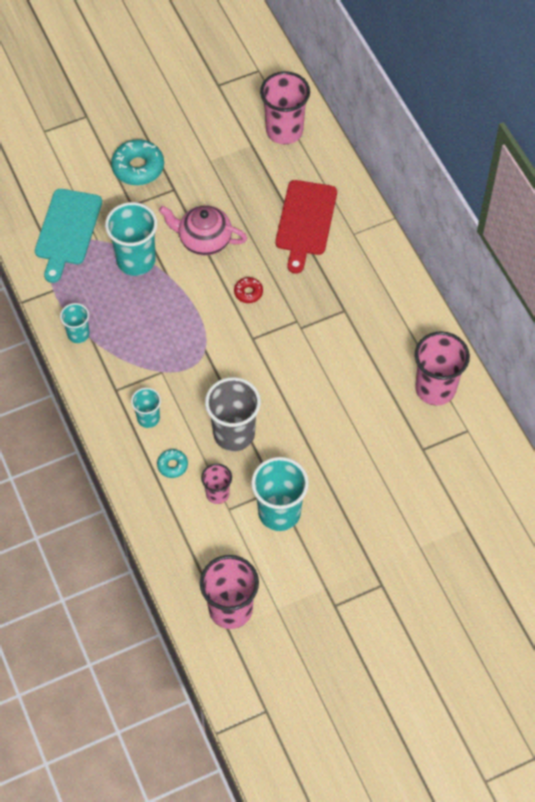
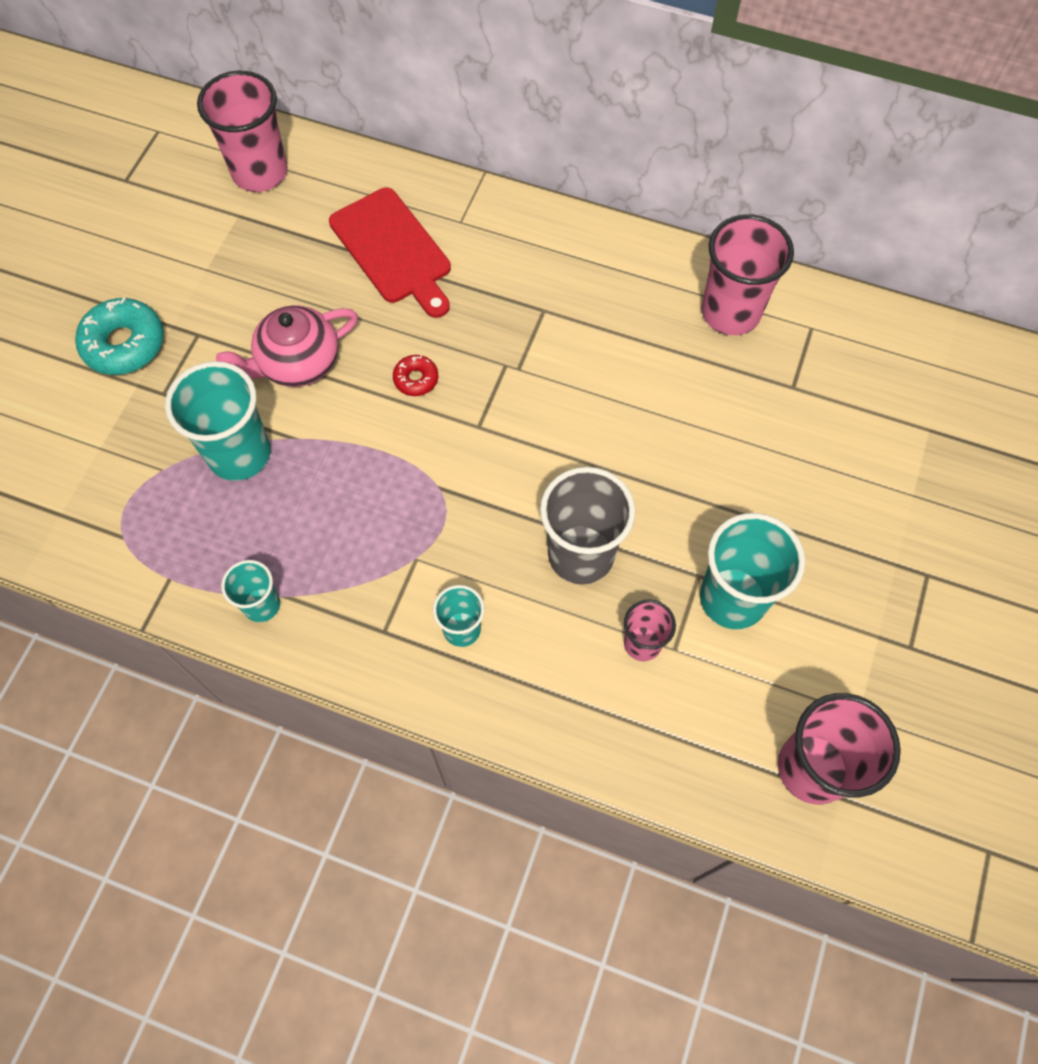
camera: 45 degrees left, 5 degrees up
(67, 230) = (110, 490): turquoise cutting board -> none
(172, 465) = (553, 659): turquoise donut -> none

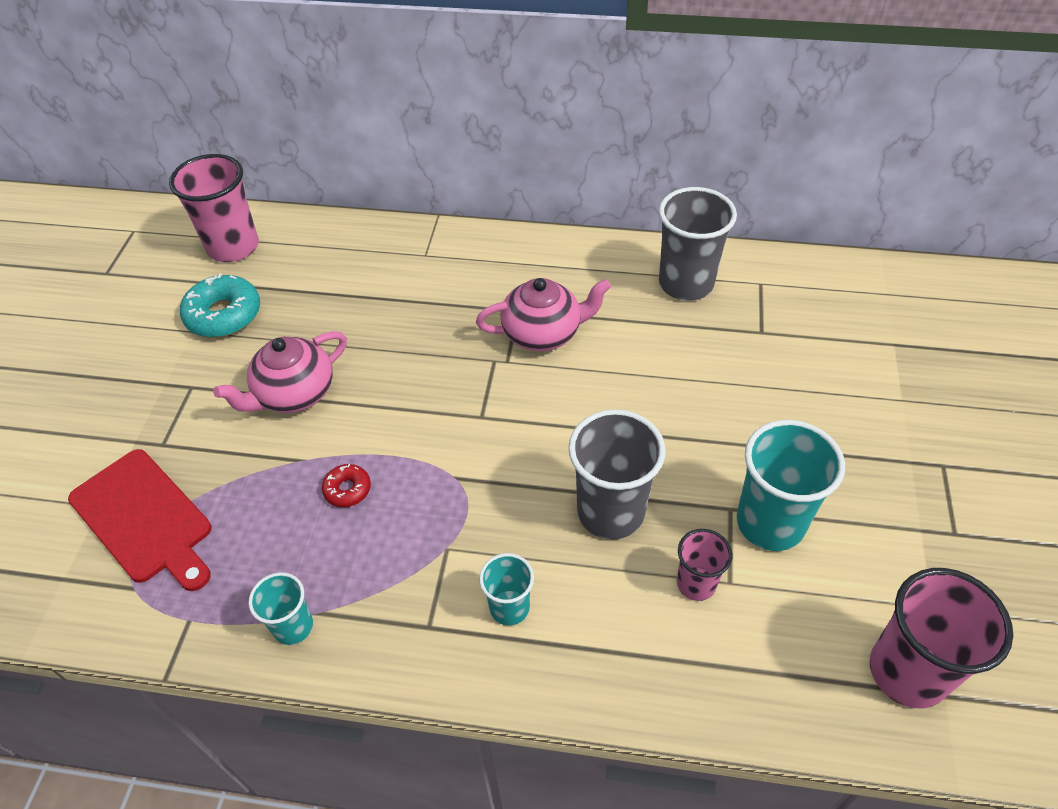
camera: 10 degrees left, 15 degrees down
(124, 344) = (118, 408): turquoise donut -> turquoise donut (224, 315)
(239, 454) = (248, 484): turquoise cup -> none
(393, 250) = (368, 286): red cutting board -> red cutting board (144, 518)
(416, 379) = (412, 387): red donut -> red donut (347, 489)
(563, 343) = (543, 333): none -> pink teapot
(730, 312) = (686, 283): pink cup -> grey cup

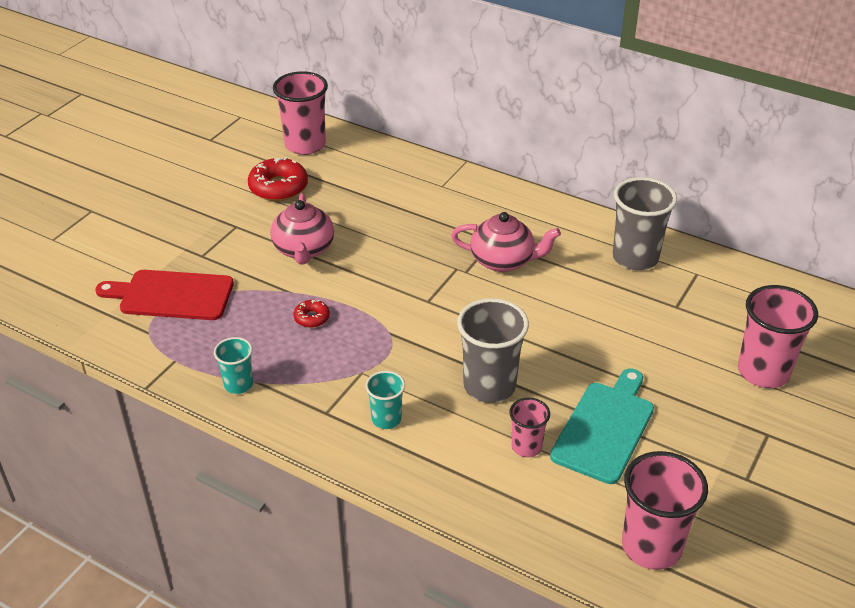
camera: 20 degrees right, 10 degrees down
(144, 518) = (172, 295): red cutting board -> red cutting board turned 120 degrees clockwise
(224, 315) = (278, 187): turquoise donut -> red donut
(294, 393) = (304, 250): pink teapot -> pink teapot turned 75 degrees counterclockwise
(770, 523) = (605, 428): turquoise cup -> turquoise cutting board
(894, 385) = (763, 372): none -> pink cup

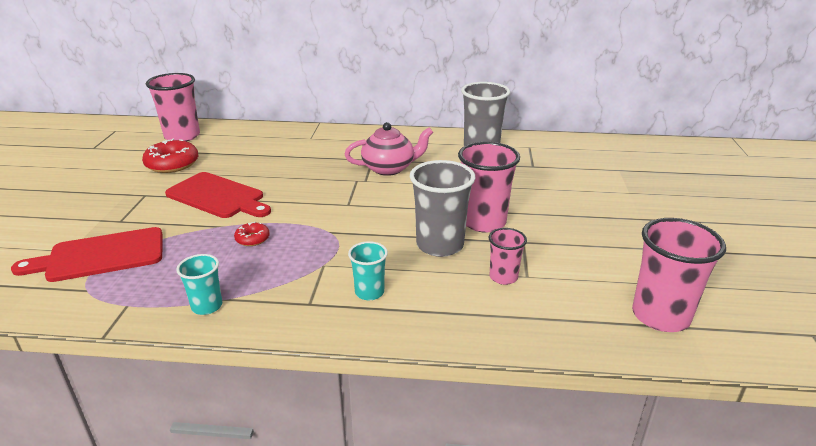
camera: 25 degrees left, 10 degrees down
(304, 250) = (218, 196): pink teapot -> red cutting board
(605, 428) = (551, 247): turquoise cutting board -> none
(763, 372) = (623, 186): pink cup -> pink cup (483, 222)

